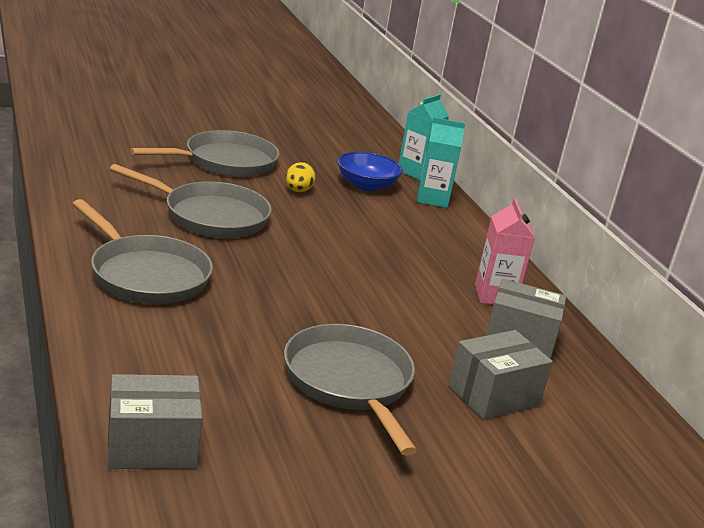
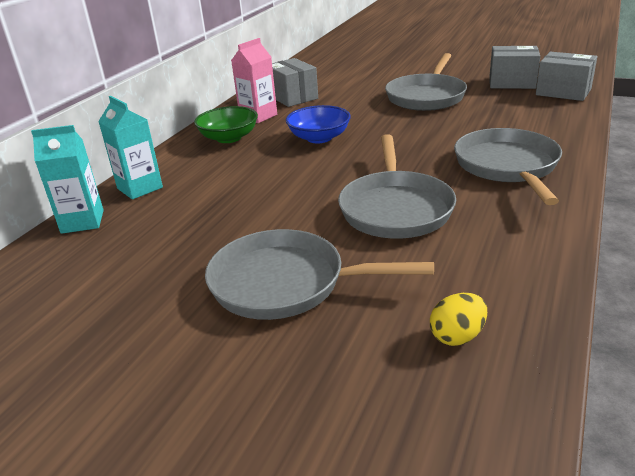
camera: 130 degrees left, 5 degrees up
(210, 216) = (395, 208): grey pan -> grey pan turned 150 degrees counterclockwise
(298, 191) = (260, 221): yellow egg -> yellow egg (457, 336)
(366, 185) = (173, 215): blue bowl -> blue bowl (319, 138)
(464, 259) = (229, 138): none -> green bowl
(493, 395) = (355, 83): grey box -> grey box (512, 82)

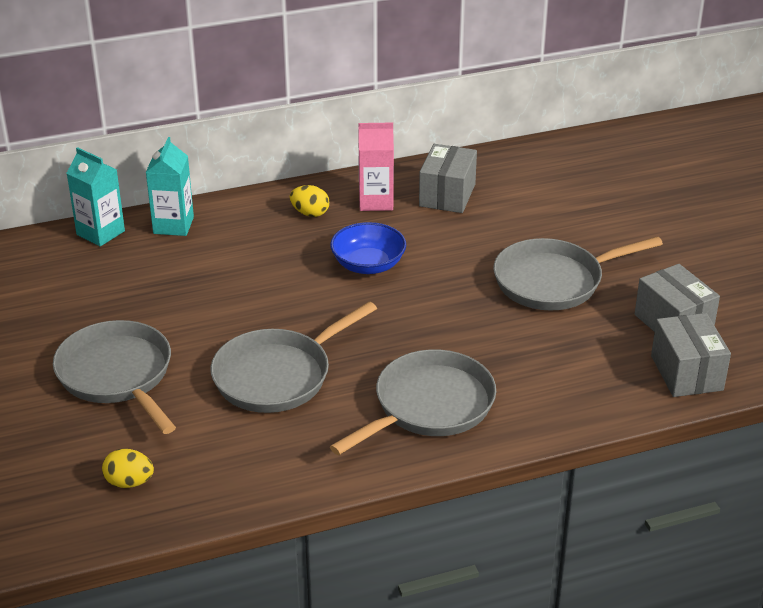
camera: 45 degrees right, 5 degrees up
(229, 138) = (310, 213): green bowl -> yellow egg

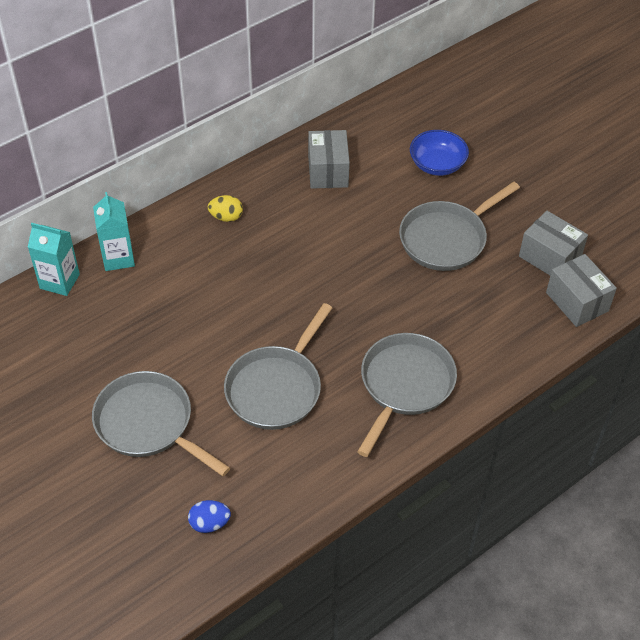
camera: 20 degrees left, 15 degrees up
(129, 482) = (209, 523): yellow egg -> blue egg
(368, 265) = (297, 259): blue bowl -> blue bowl (437, 164)
(376, 201) = (274, 191): pink carton -> none

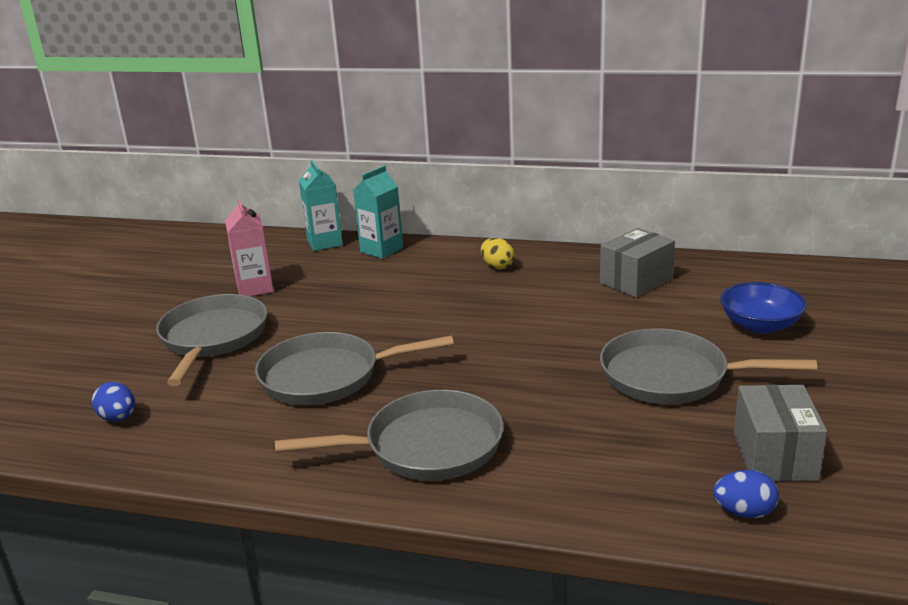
camera: 55 degrees right, 25 degrees down
(91, 362) = (255, 288): none -> pink carton
(577, 302) = (744, 512): grey box -> blue egg

